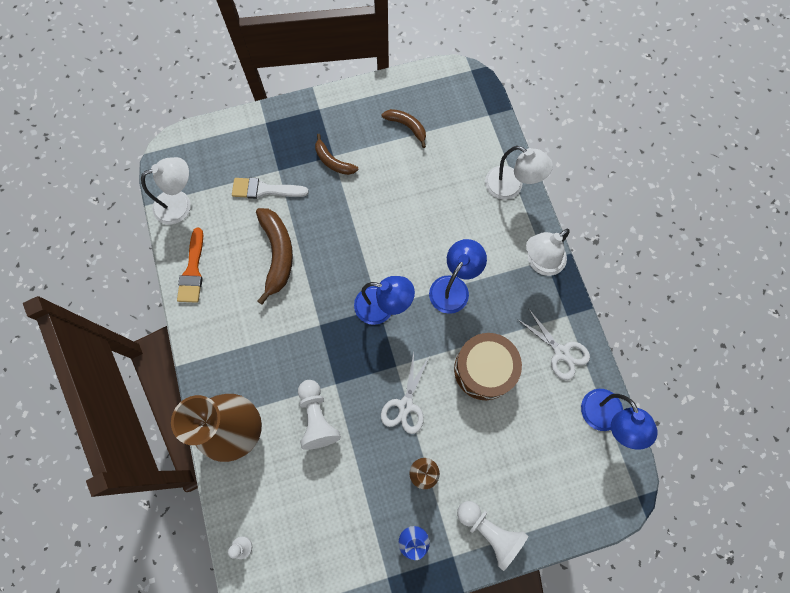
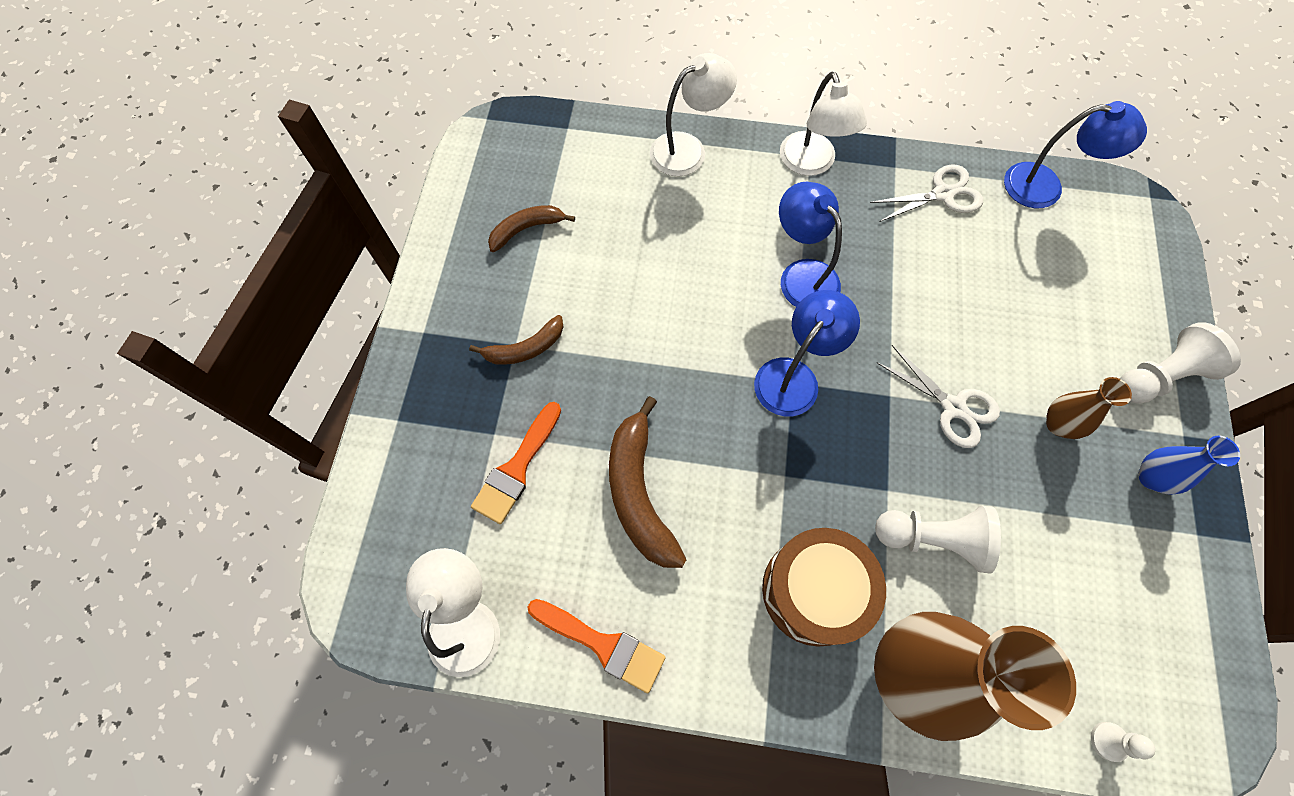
camera: 65 degrees left, 5 degrees down
(264, 190) = (516, 468): white brush -> orange brush
(277, 254) = (639, 492): brown banana -> brown banana turned 120 degrees counterclockwise
(484, 369) = (935, 289): brown drum -> brown drum (814, 591)

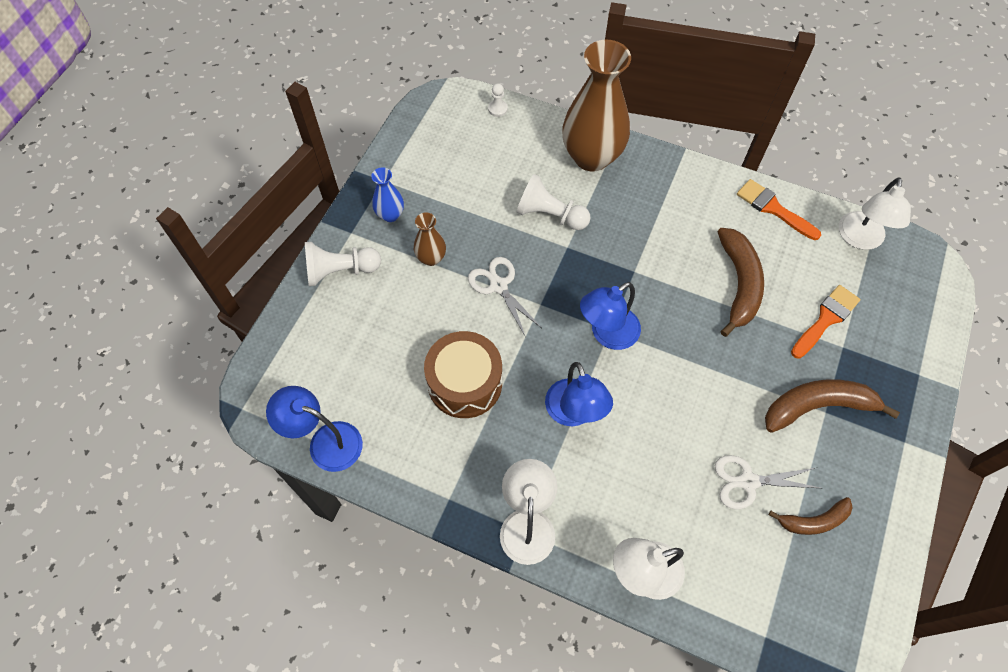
camera: 165 degrees left, 5 degrees down
(525, 348) = (817, 407): brown banana -> brown banana, size x1.66
(814, 591) = (635, 206): brown drum -> brown drum (465, 383)
(942, 194) = (420, 458): white scissors -> white scissors (748, 482)

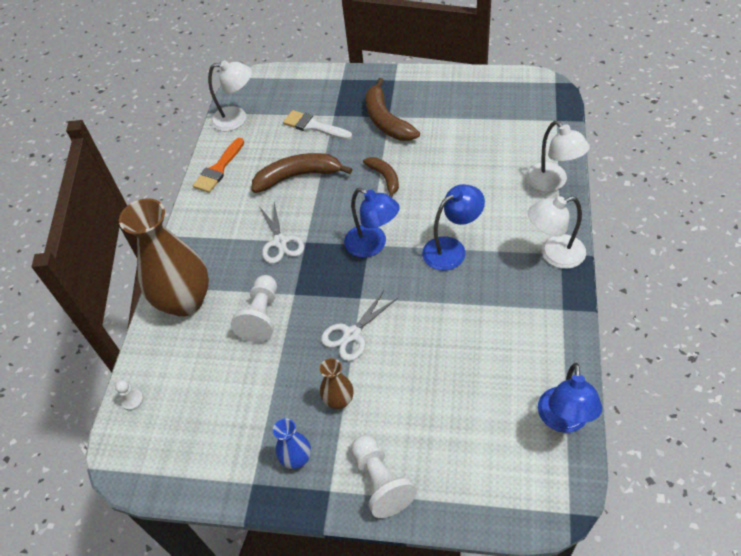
camera: 100 degrees left, 10 degrees down
(465, 383) = (458, 330): brown drum -> none
(748, 482) = (458, 144): white scissors -> white scissors (280, 242)
(813, 521) = (470, 111): brown banana -> brown banana (385, 178)
(826, 319) = (313, 126): orange brush -> white brush

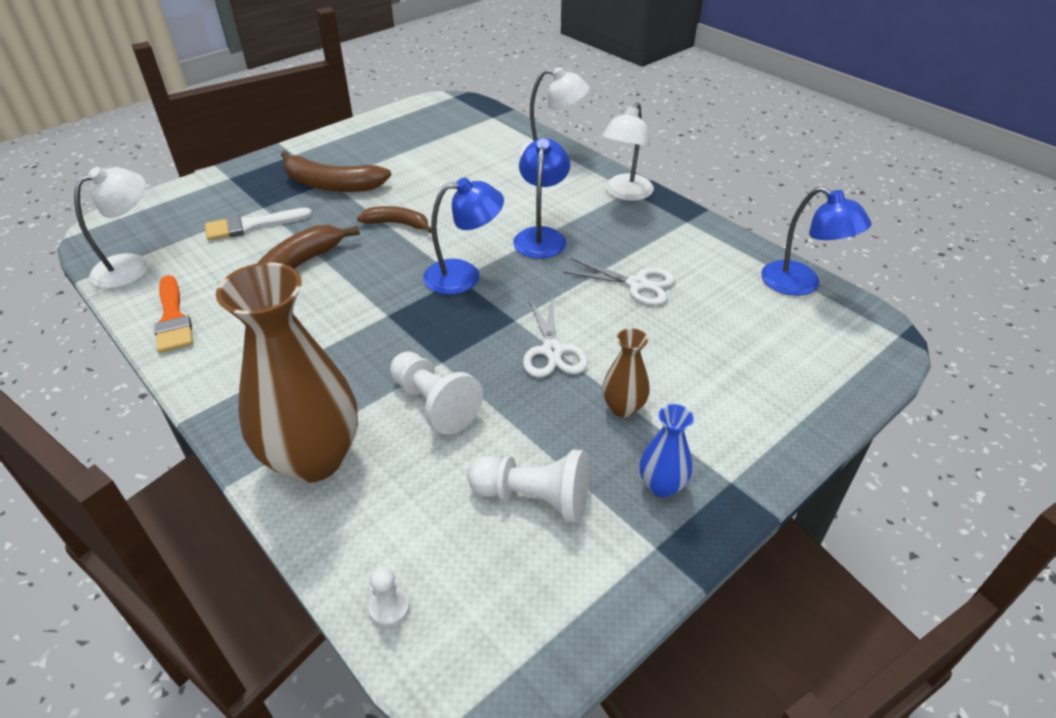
camera: 55 degrees left, 10 degrees down
(280, 242) = (357, 332): white scissors -> white scissors (637, 284)
(380, 482) = (757, 434): white pawn -> white pawn (534, 498)

